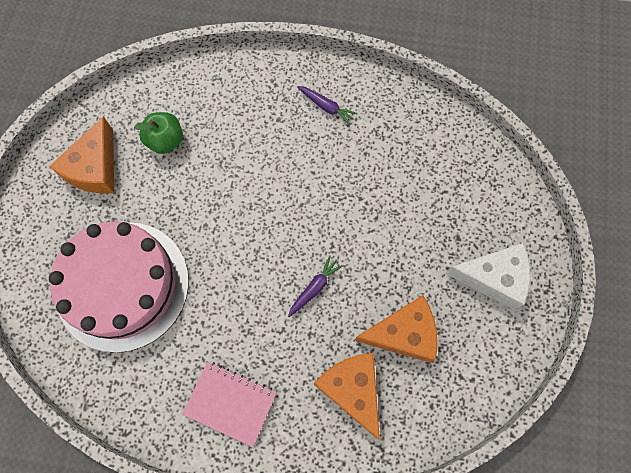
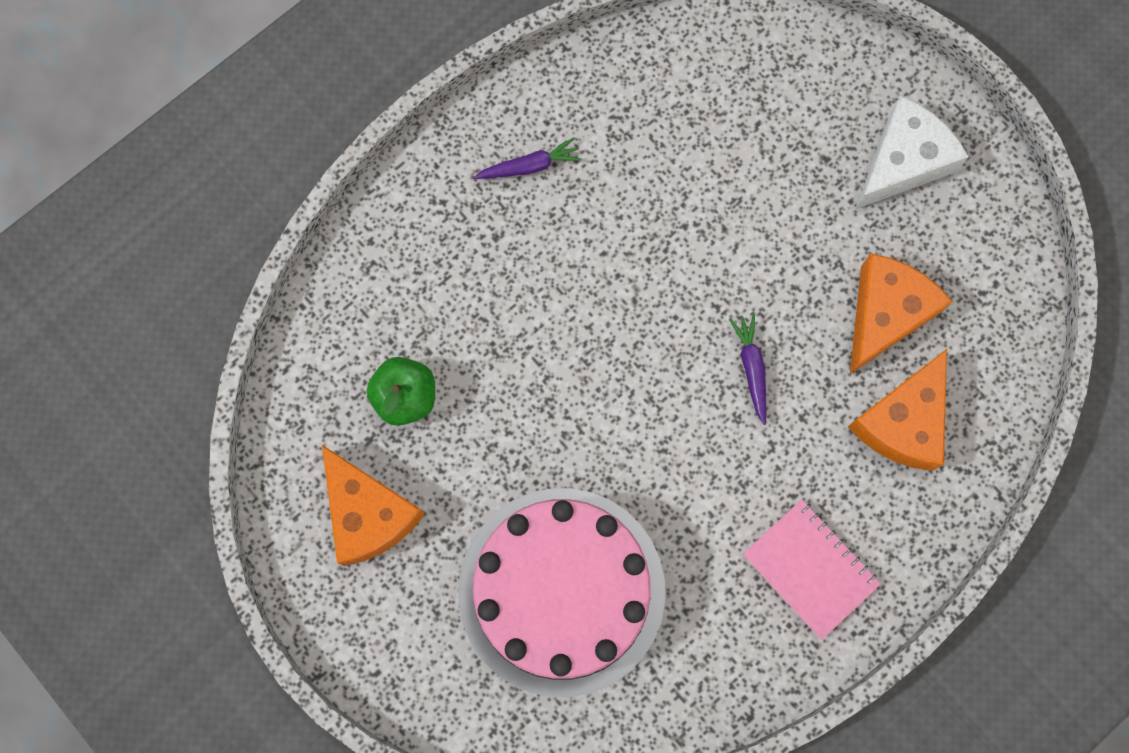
camera: 50 degrees left, 5 degrees up
(230, 403) = (810, 569): pink notebook -> pink notebook turned 75 degrees clockwise
(352, 389) = (903, 421): orange cheese -> orange cheese turned 75 degrees counterclockwise

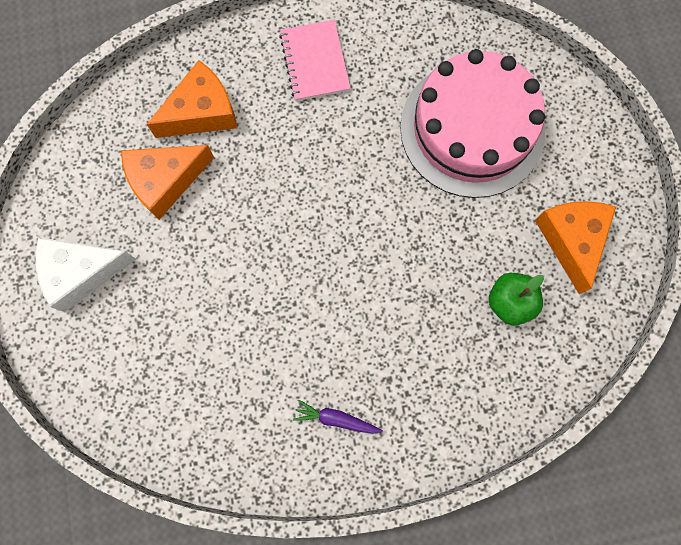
camera: 150 degrees left, 0 degrees up
(751, 368) = (272, 195): purple carrot -> none

